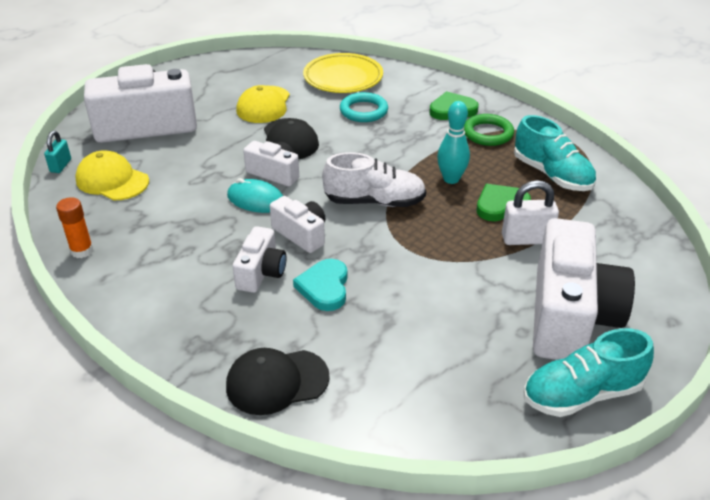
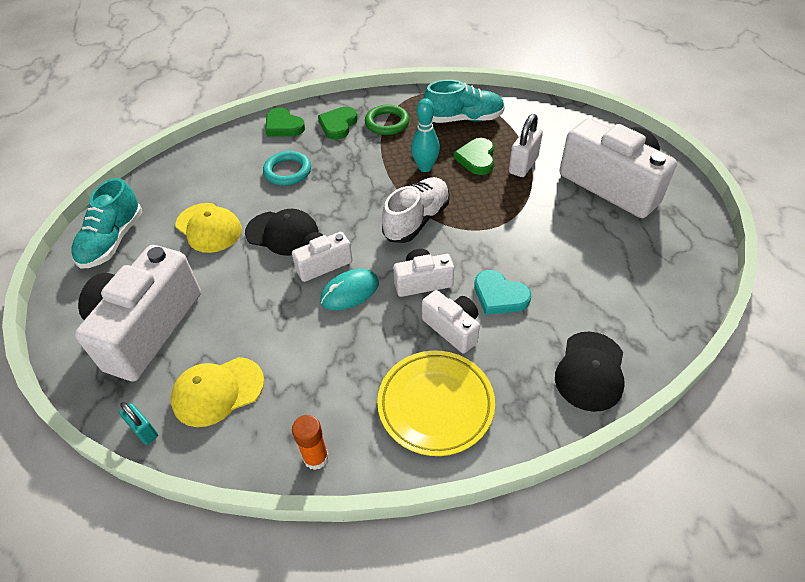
camera: 55 degrees left, 10 degrees up
(343, 78) = (224, 161): yellow plate -> yellow plate (435, 405)
(417, 84) = (283, 126): none -> green heart
(581, 394) = (685, 216): turquoise shoe -> turquoise shoe (113, 241)

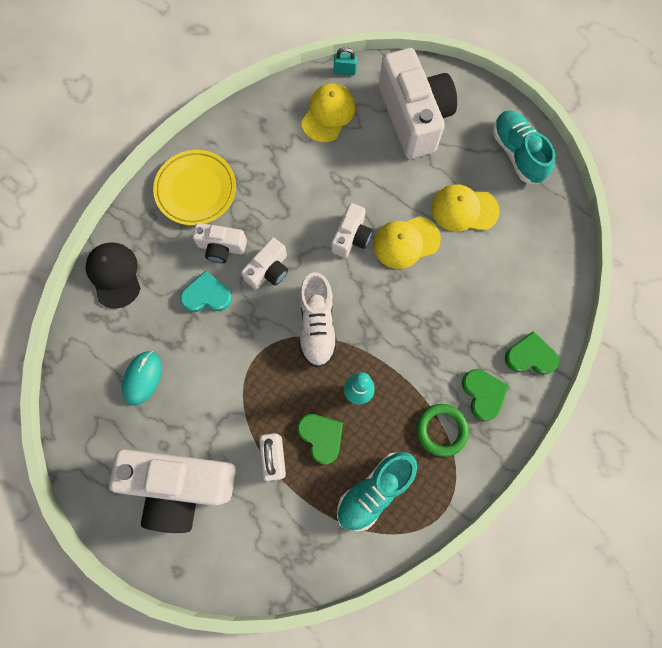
camera: 140 degrees right, 25 degrees up
(282, 233) = (406, 242): black cap -> yellow cap
(287, 171) = (467, 304): turquoise ring -> none
(316, 457) = (240, 119): orange glue stick -> none
(350, 292) = (312, 228): turquoise mouse -> turquoise mouse (142, 378)

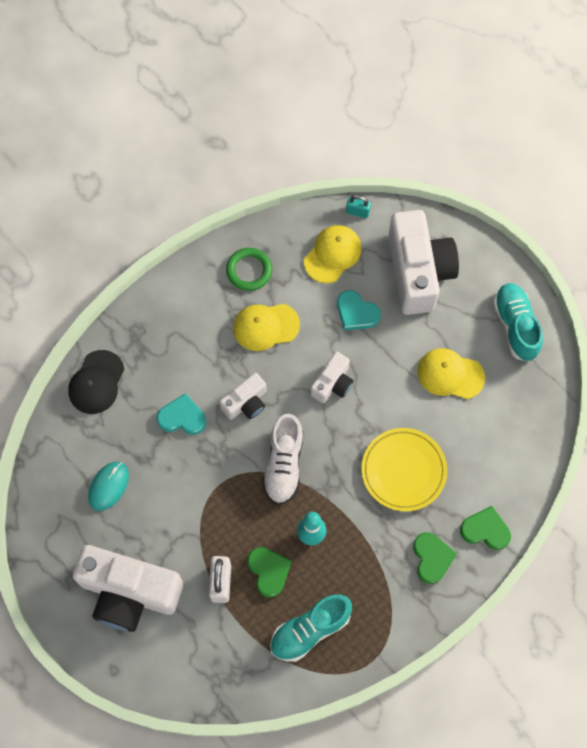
camera: 10 degrees right, 5 degrees down
(114, 275) = (96, 382): black cap -> black cap turned 150 degrees counterclockwise
(196, 190) = (188, 311): yellow plate -> yellow plate (403, 471)
(221, 247) = (204, 372): white camera -> none
(361, 165) = (356, 313): none -> turquoise heart
(406, 242) = (386, 398): yellow cap -> yellow cap (265, 326)
(441, 430) = (385, 585): green ring -> green ring (249, 271)

